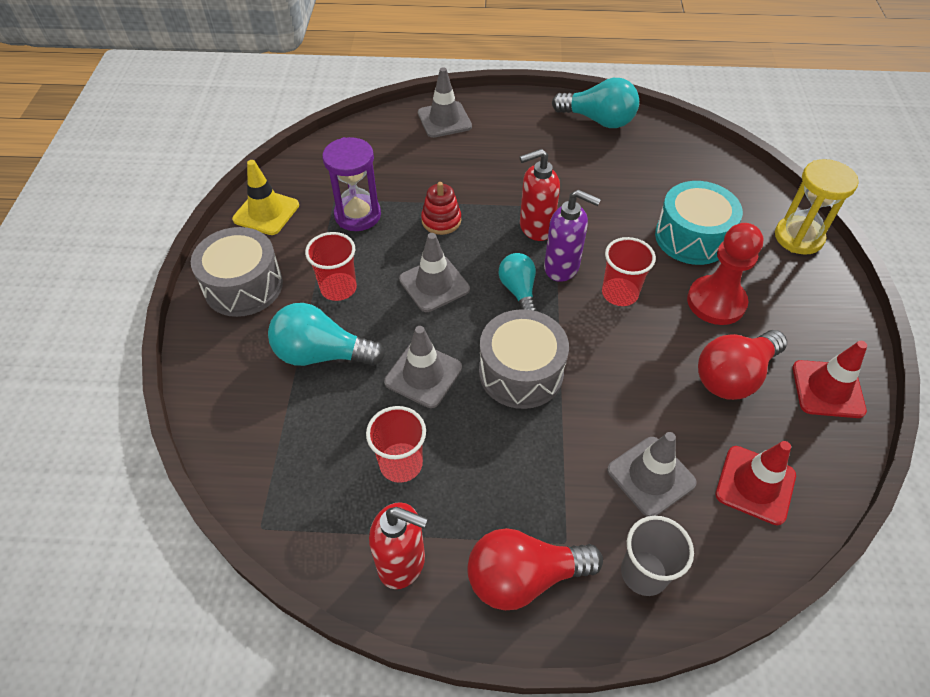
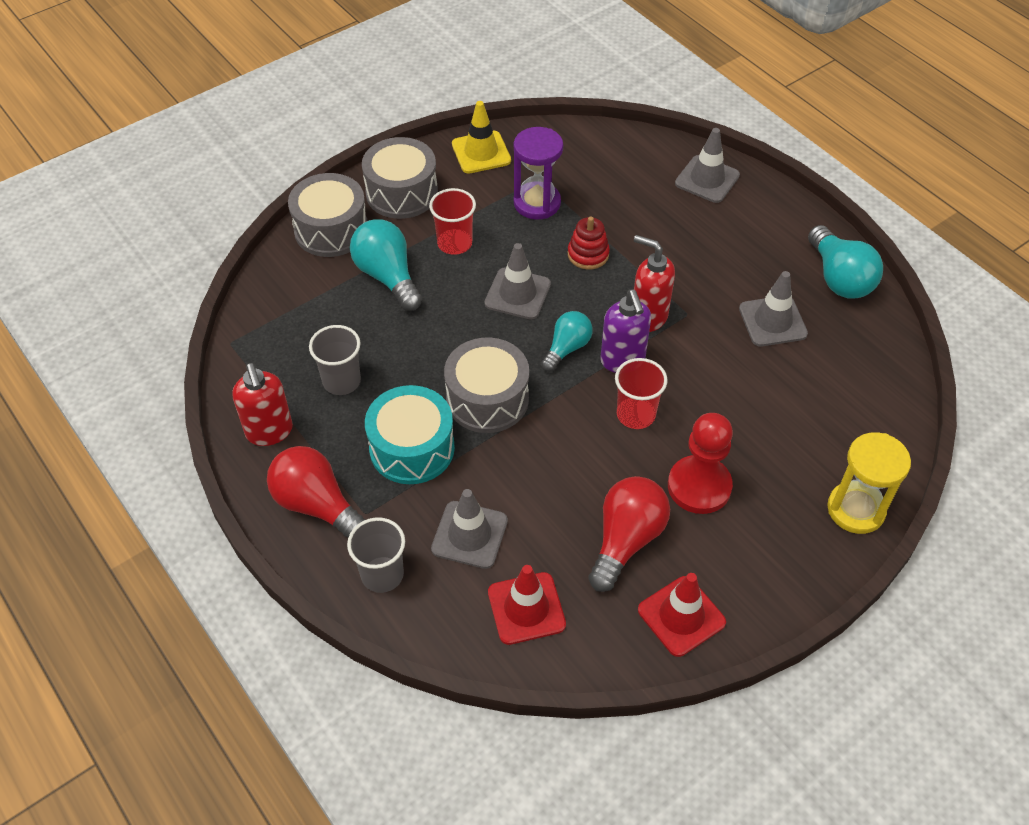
camera: 50 degrees right, 0 degrees up
(222, 359) = (331, 230): none -> grey drum
(401, 464) = (341, 381): red cup -> grey cup
(423, 375) = (427, 344): grey traffic cone -> grey traffic cone (772, 321)
(692, 237) = (761, 429): turquoise drum -> turquoise drum (412, 448)
(733, 376) = (626, 540): red light bulb -> red light bulb turned 105 degrees clockwise

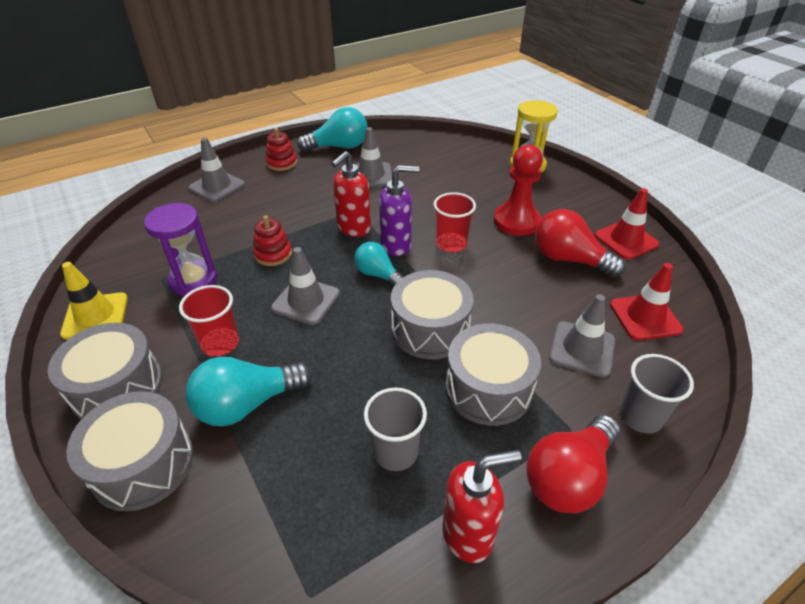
camera: 85 degrees left, 10 degrees down
(412, 448) = (488, 388): turquoise drum -> grey drum
(777, 226) = (281, 163): none -> red stacking toy

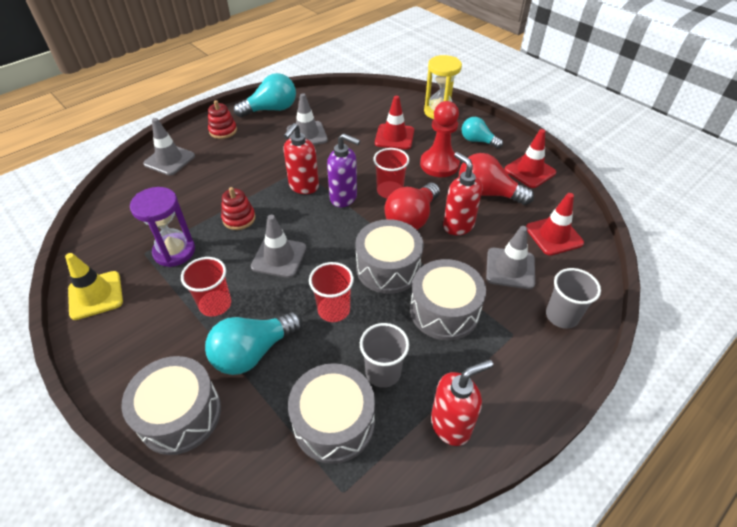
camera: 10 degrees left, 5 degrees up
(117, 387) = (137, 355): grey drum -> grey drum (334, 422)
(354, 368) = (334, 310): none -> red cup
(378, 275) = (334, 226): turquoise light bulb -> turquoise light bulb (477, 141)
(396, 245) = (344, 198): purple soap dispenser -> purple soap dispenser turned 45 degrees clockwise
(469, 187) = (394, 137): none -> red traffic cone
(525, 291) = (458, 225): none -> red soap dispenser
(569, 476) = (517, 370): red light bulb -> red light bulb (411, 218)

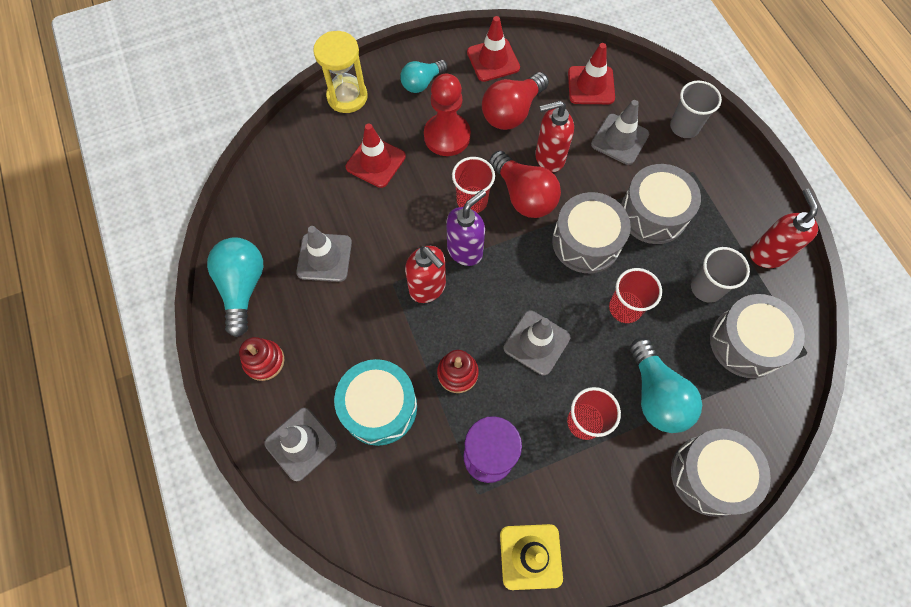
camera: 70 degrees left, 20 degrees up
(202, 187) = (379, 407): none -> turquoise drum

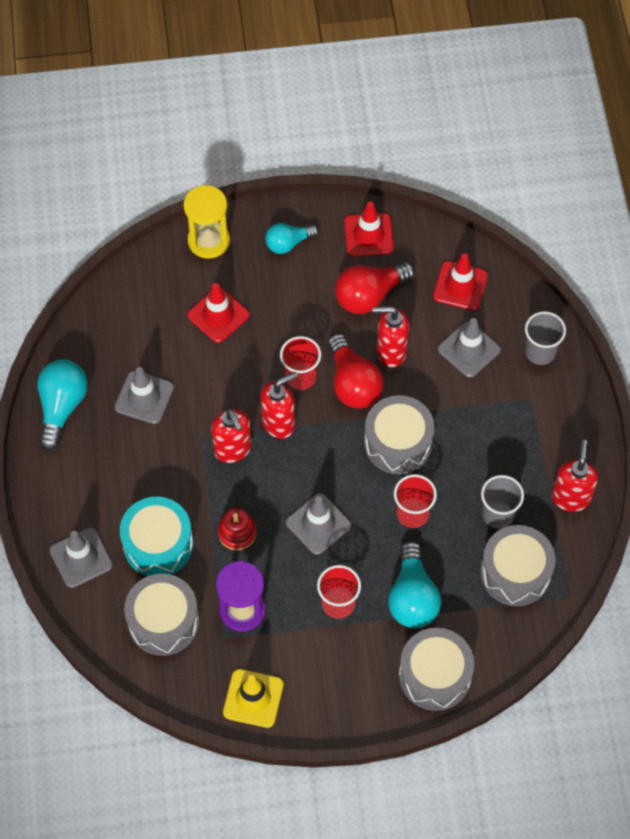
camera: 15 degrees right, 5 degrees down
(264, 361) = (65, 479): red stacking toy -> none
(447, 136) = (296, 305): red pawn -> none
(465, 250) = (279, 423): purple soap dispenser -> red soap dispenser
(653, 213) = (474, 431): grey drum -> grey drum (163, 621)

